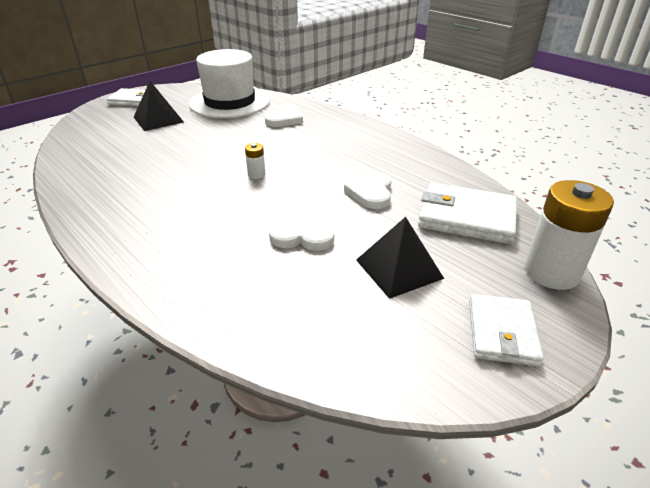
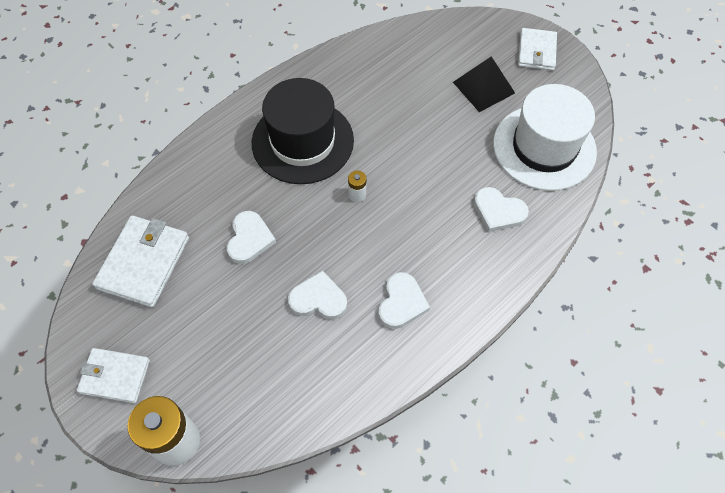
camera: 90 degrees right, 25 degrees up
(178, 205) = (302, 141): none -> black hat
(369, 155) = (402, 302): none -> white heart
(399, 269) = (196, 312): black pyramid -> none
(466, 217) = (268, 385): white wallet -> white wallet (144, 263)

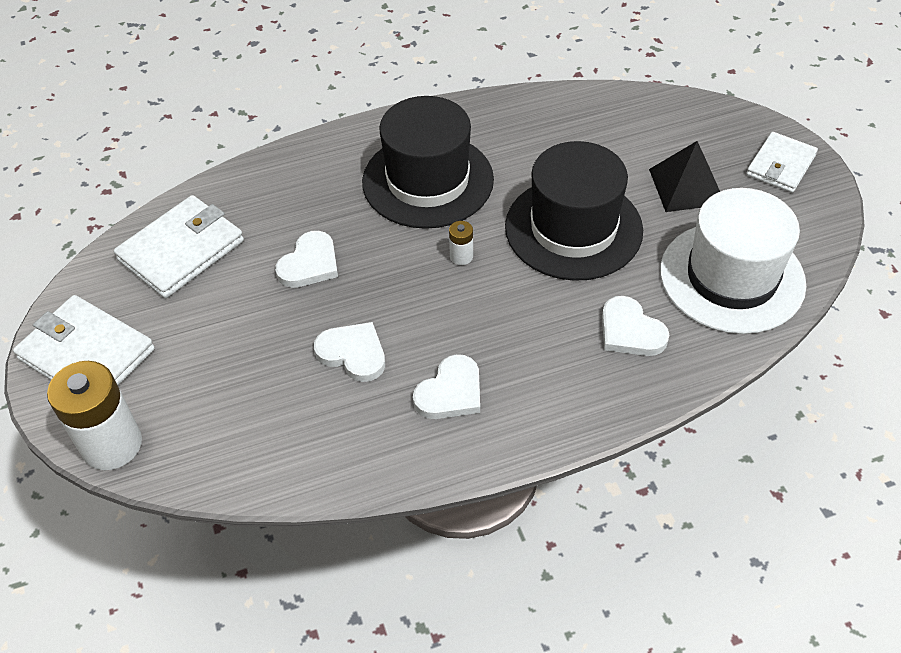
camera: 25 degrees right, 10 degrees down
(115, 376) = (86, 354): white wallet -> white wallet, size x1.51
(424, 145) = (573, 228): none -> black hat

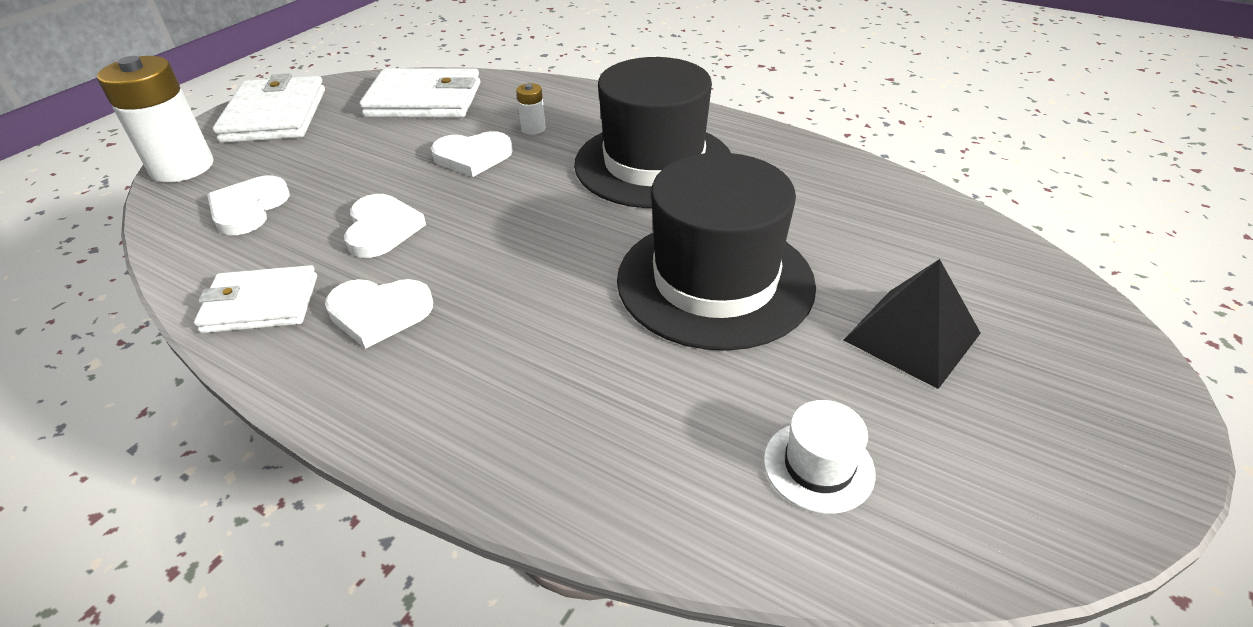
camera: 50 degrees right, 10 degrees down
(461, 256) = (578, 229): white battery -> white battery (533, 128)
(630, 331) = (607, 410): white heart -> white heart (248, 209)
(732, 277) = (818, 466): white hat -> white hat, size x0.43
(780, 165) = (1095, 409): white wallet -> white wallet (260, 304)

